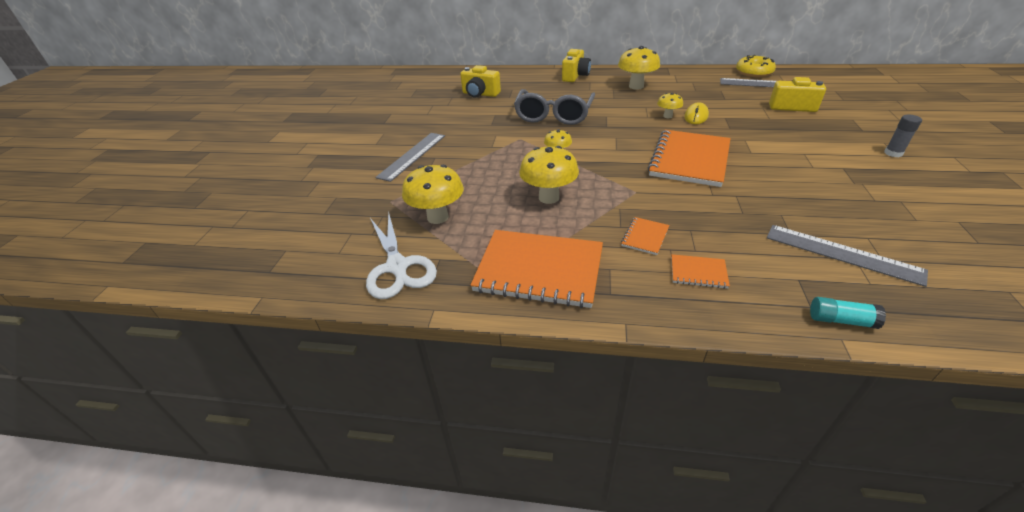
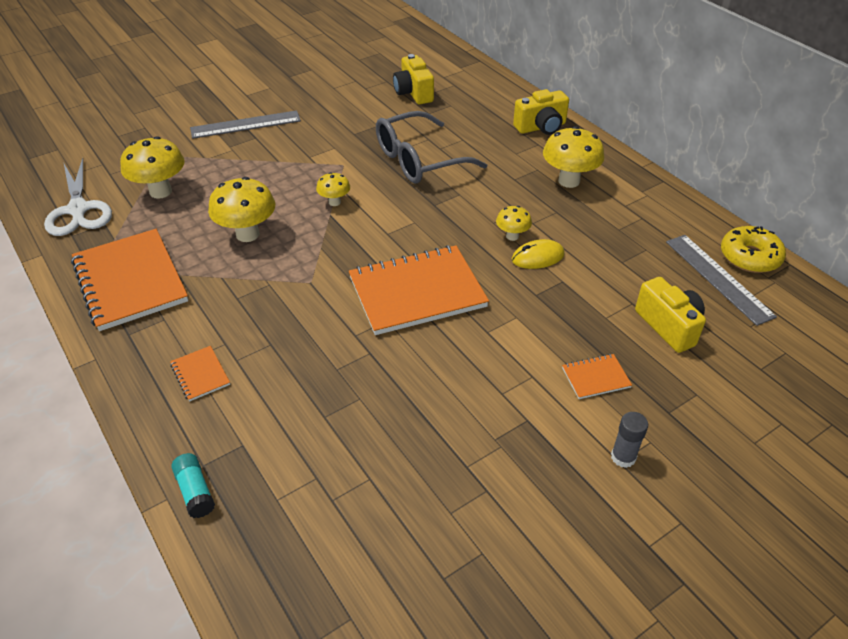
camera: 45 degrees right, 5 degrees up
(397, 266) = (78, 209): white scissors -> white scissors turned 45 degrees counterclockwise
(645, 237) = (232, 320): orange notebook -> orange notebook (595, 377)
(842, 253) = (317, 465): grey ruler -> none

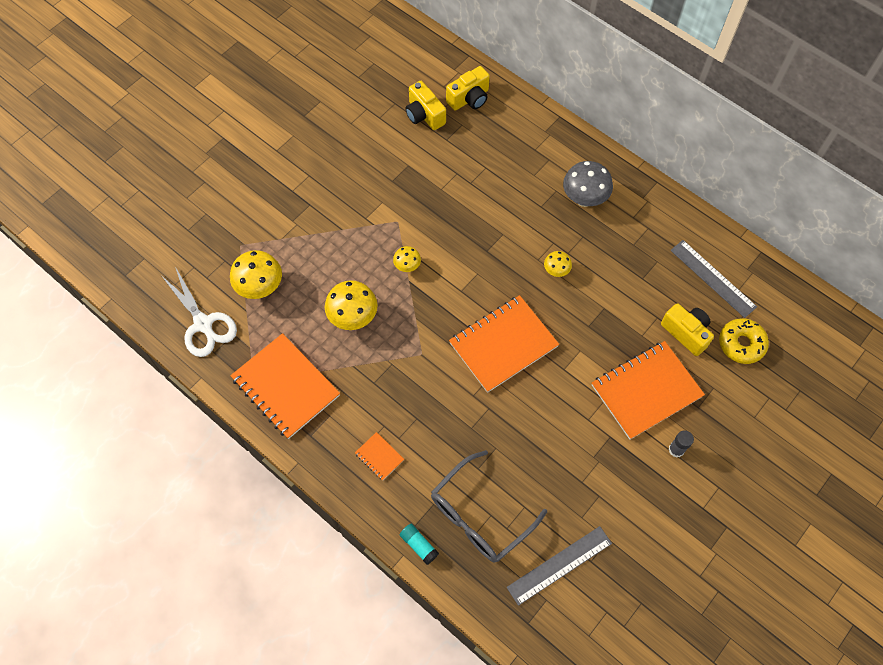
camera: 15 degrees left, 20 degrees up
(245, 125) = (294, 190): grey ruler -> grey ruler (559, 565)
(418, 160) = (457, 202): grey glasses -> grey glasses (479, 515)
(538, 257) = (580, 288): yellow mouse -> none
(541, 127) = (546, 137): yellow camera -> yellow camera (469, 98)
(569, 181) = (584, 199): yellow mushroom -> grey mushroom
(595, 377) = (646, 391): orange notebook -> orange notebook, size x2.30
(749, 257) = (732, 251): yellow donut -> yellow donut (741, 344)

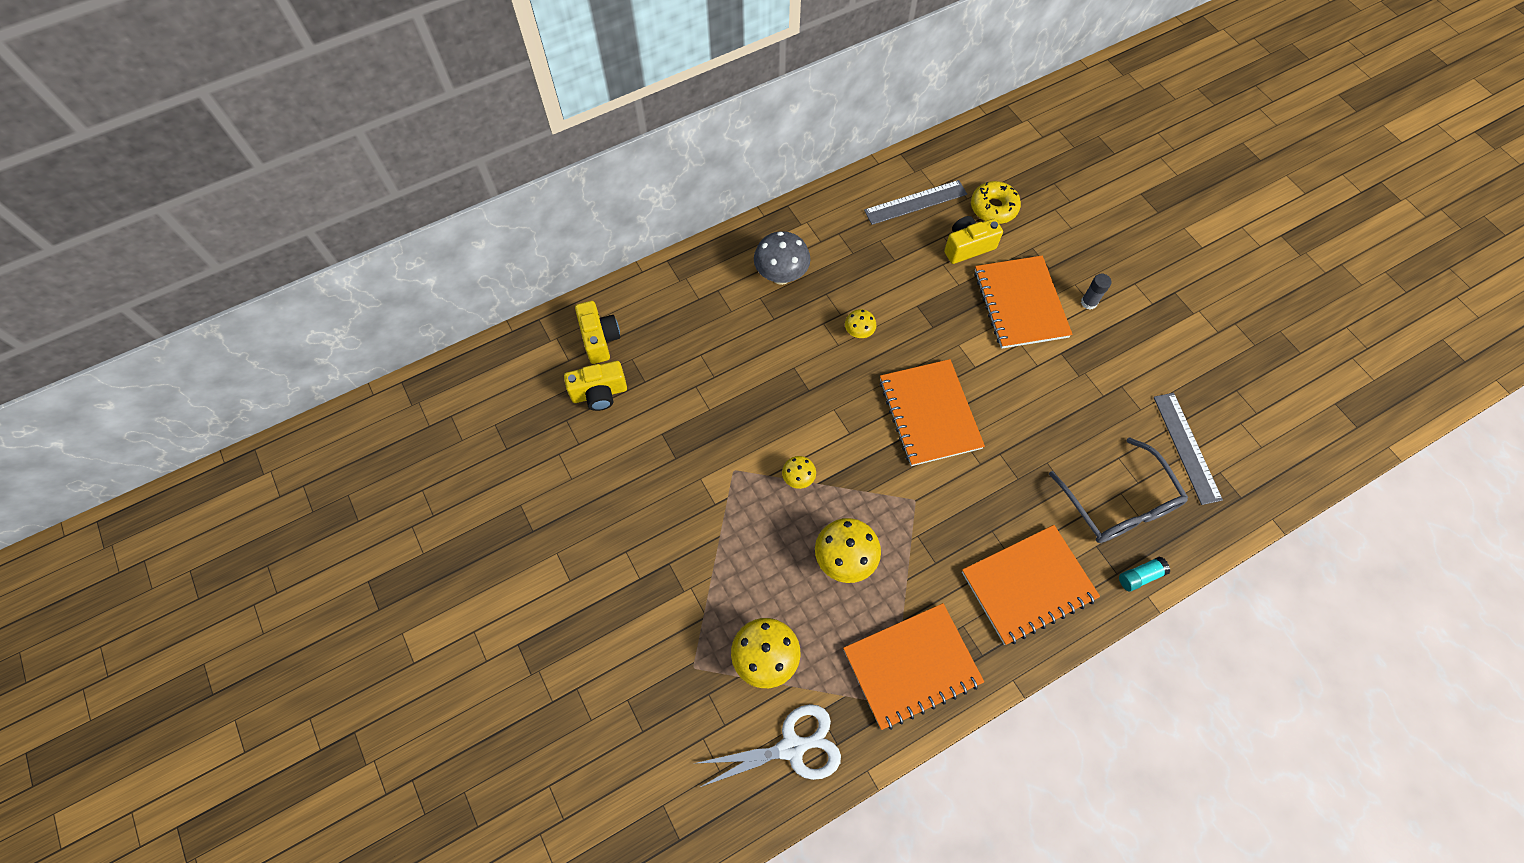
camera: 70 degrees left, 0 degrees up
(379, 457) = (1028, 585): orange notebook -> orange notebook, size x2.30

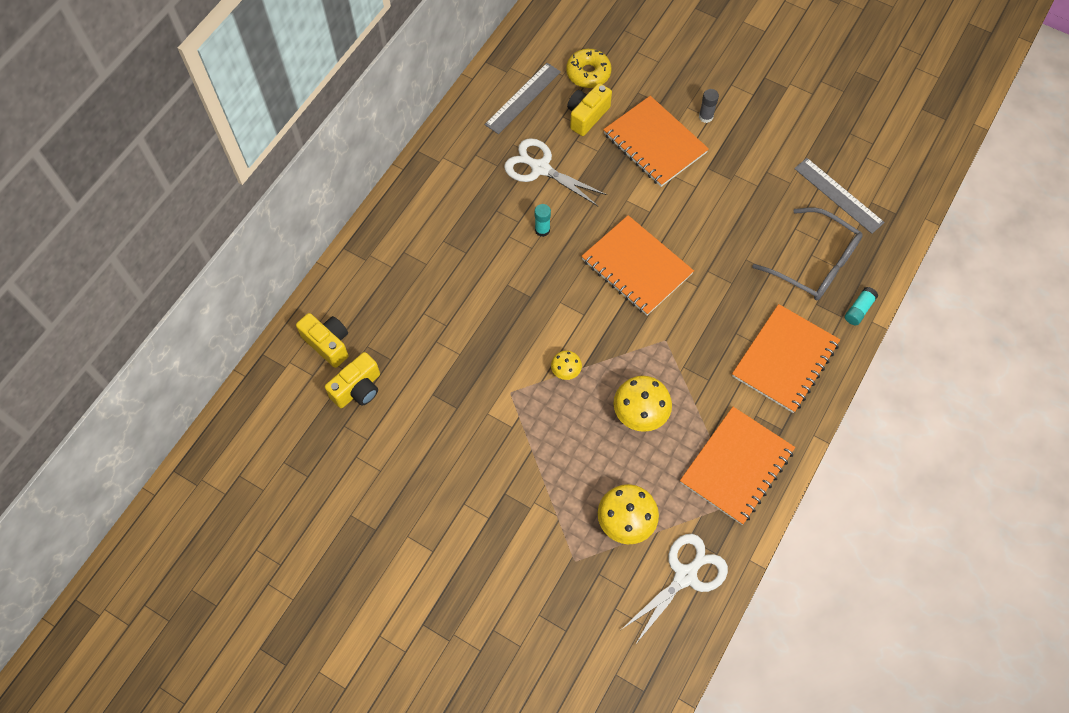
camera: 30 degrees left, 0 degrees up
(781, 276) = (449, 213): grey mushroom -> none
(858, 333) = (542, 230): yellow mushroom -> turquoise glue stick
(892, 275) = (540, 168): none -> white scissors

